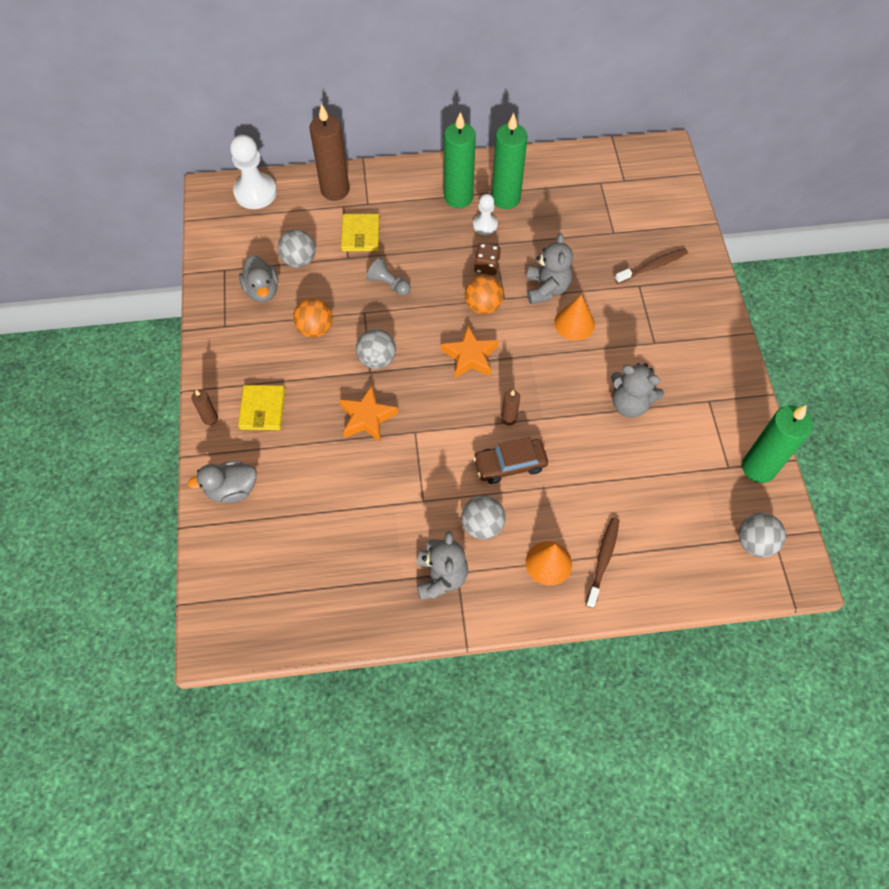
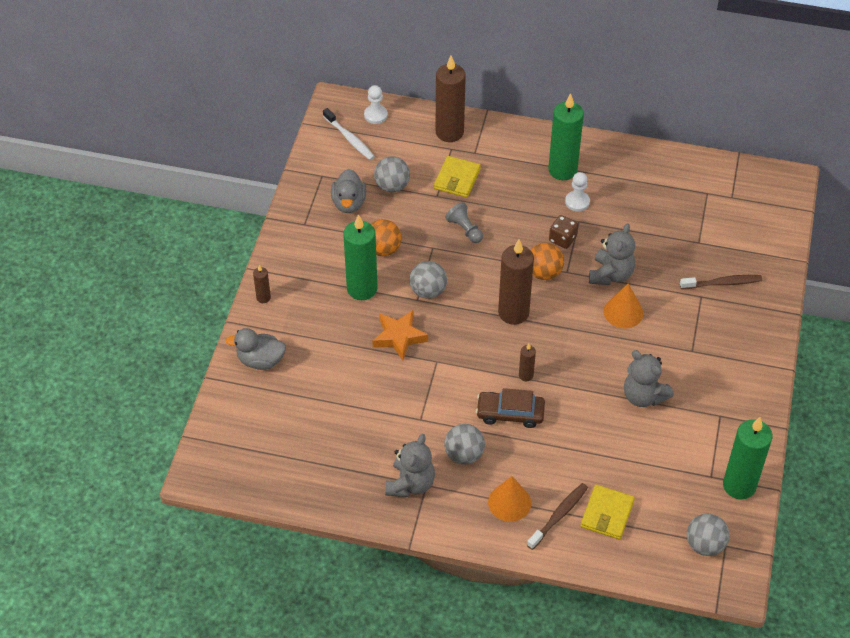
camera: 20 degrees right, 10 degrees down
(238, 223) = (349, 138): none -> white toothbrush
(255, 192) = (375, 115): white pawn -> white pawn, size x0.57
(262, 409) = (311, 303): yellow wallet -> yellow wallet (607, 514)
(470, 356) = (513, 313): orange star -> brown candle
(505, 198) = (607, 183): green candle -> green candle (362, 289)

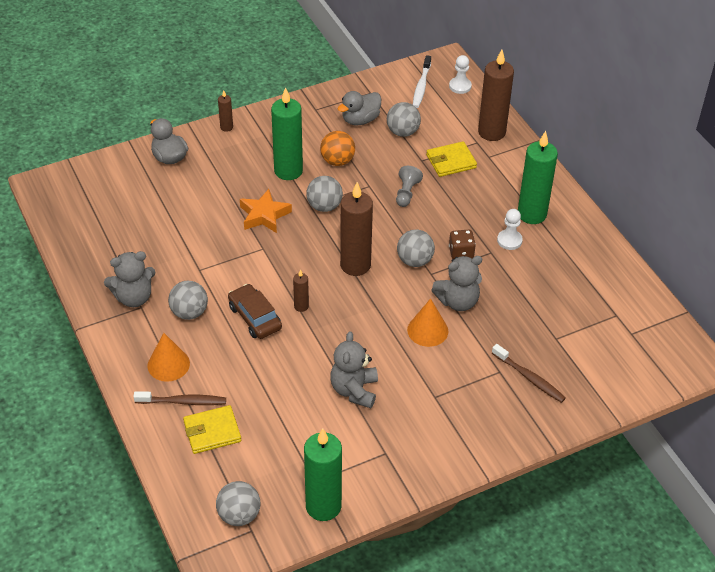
camera: 50 degrees right, 5 degrees down
(544, 273) = (414, 261): orange ball -> grey ball

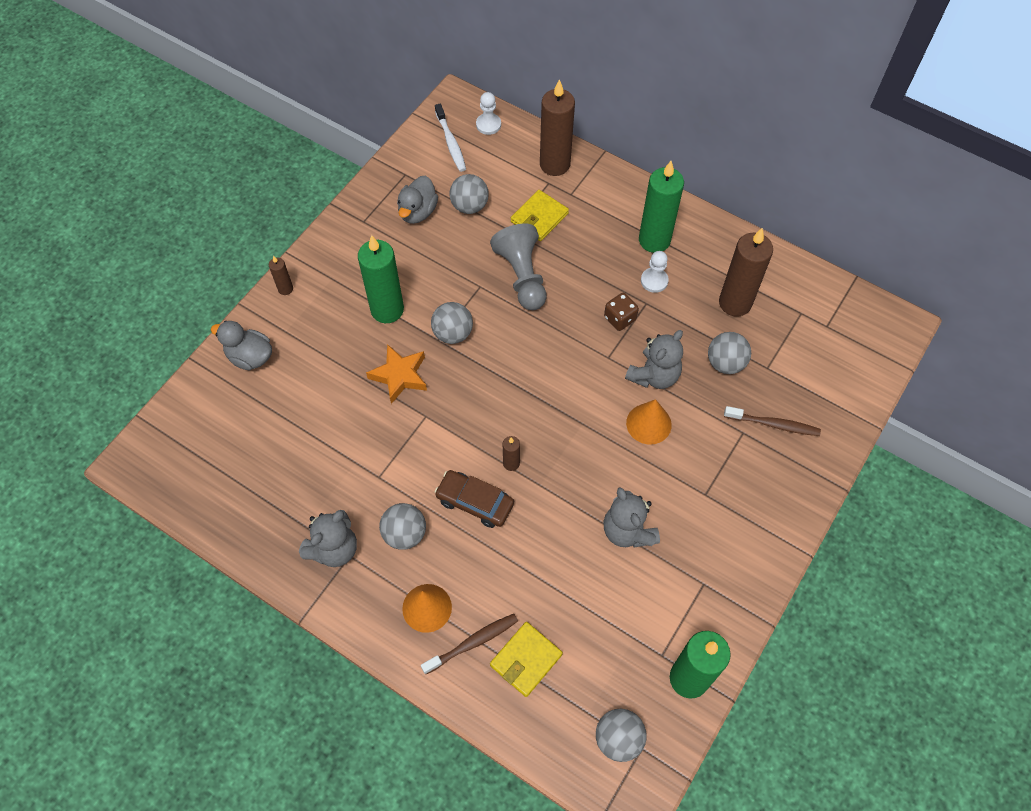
camera: 30 degrees left, 15 degrees up
(337, 161) = (428, 273): orange ball -> none
(355, 265) = (530, 386): brown candle -> brown candle (735, 303)
(406, 193) = (522, 276): grey pawn -> grey pawn, size x1.76
(414, 261) = (583, 351): grey ball -> grey ball (725, 363)

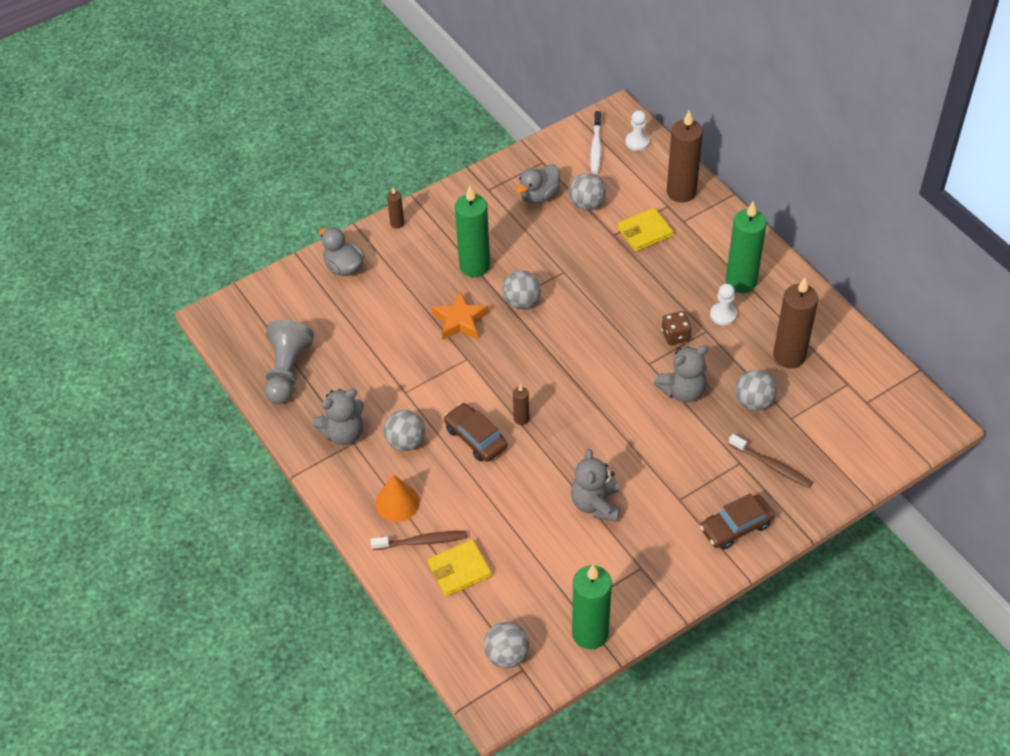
camera: 25 degrees right, 10 degrees down
(522, 276) = (605, 275): grey pawn -> grey pawn (287, 371)
(648, 423) = (657, 427): orange cone -> none
(771, 503) = (736, 527): none -> brown car

